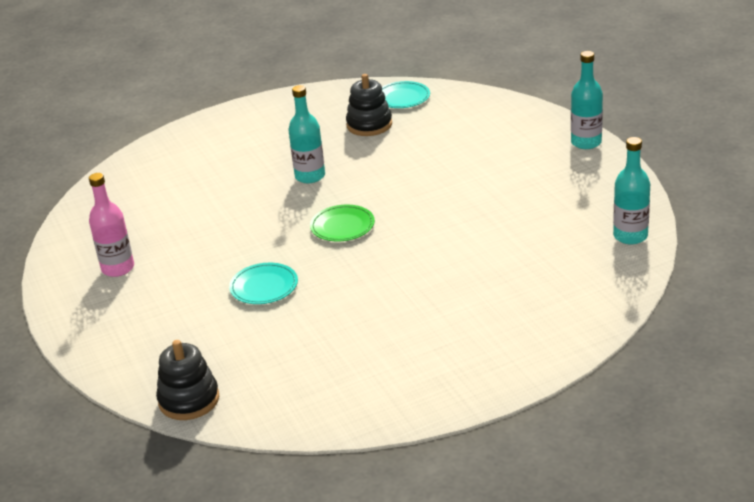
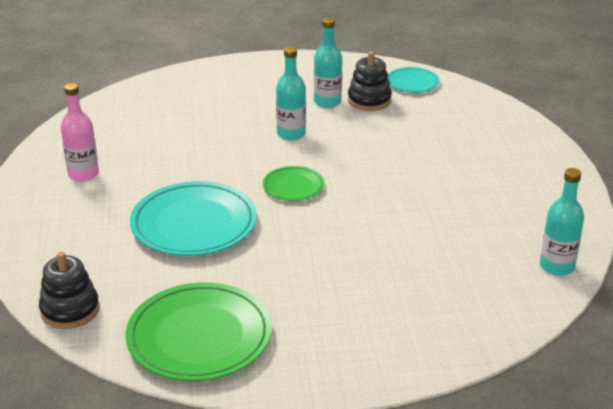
camera: 15 degrees right, 0 degrees up
(264, 286) = (194, 224): turquoise plate -> turquoise plate, size x1.92
(333, 388) = (199, 336): none -> green plate
(586, 142) = (561, 164): turquoise bottle -> turquoise bottle (327, 102)

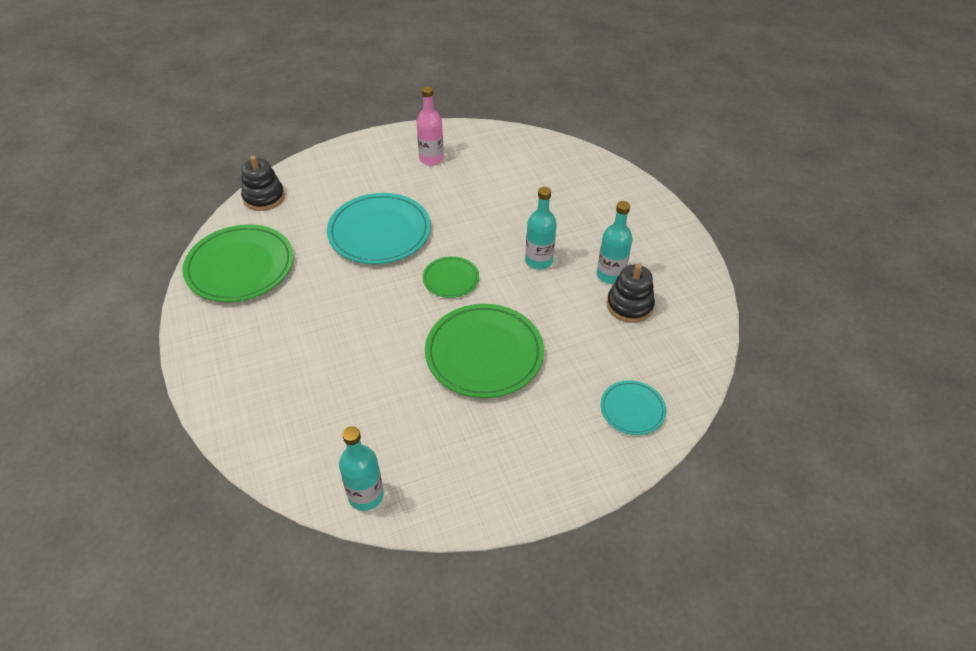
camera: 75 degrees right, 15 degrees up
(402, 181) = (484, 353): none -> green plate
(412, 83) = (686, 335): turquoise plate -> turquoise plate (632, 409)

